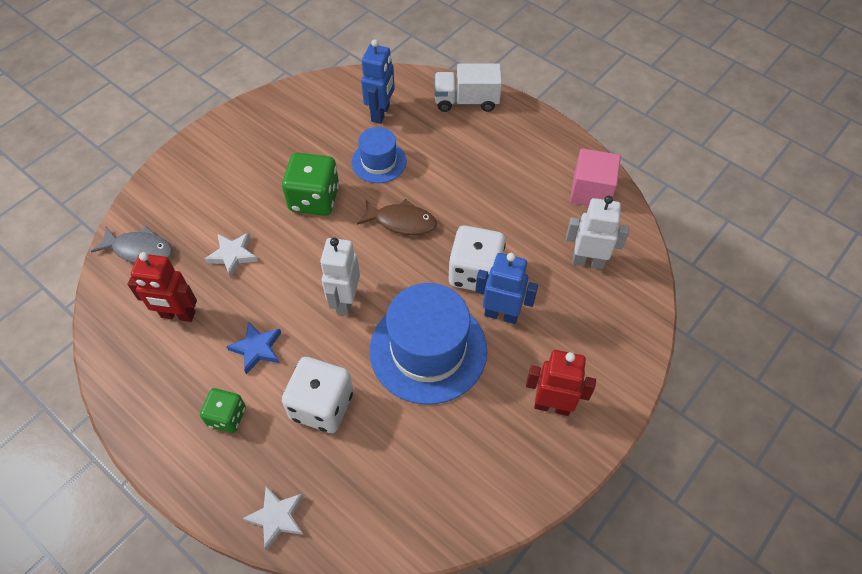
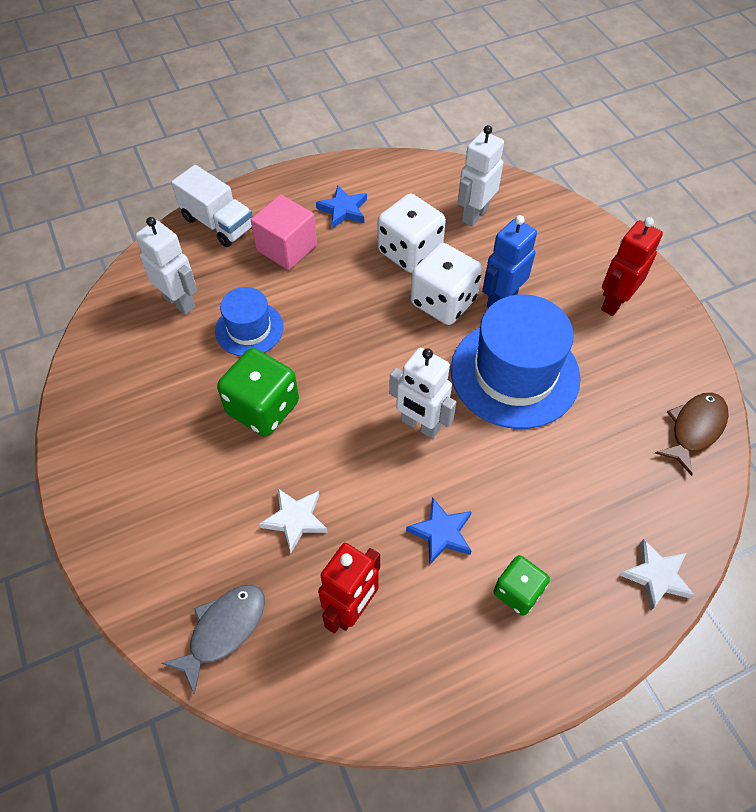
camera: 65 degrees left, 0 degrees up
(322, 405) = (541, 491): white dice -> white dice (409, 251)
(381, 113) = (180, 302): blue robot -> white robot
(401, 221) = (344, 338): brown fish -> brown fish (694, 429)
(466, 101) = (218, 223): white truck -> white truck turned 75 degrees counterclockwise
(531, 169) = (343, 210): none -> blue star
(591, 191) = (397, 179): pink cube -> pink cube (286, 248)

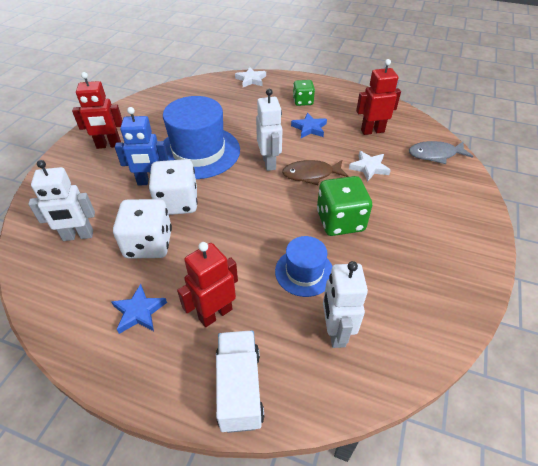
camera: 135 degrees left, 10 degrees down
(286, 248) = (215, 313): pink cube -> red robot
(694, 429) = (169, 96): brown fish -> brown fish (311, 174)

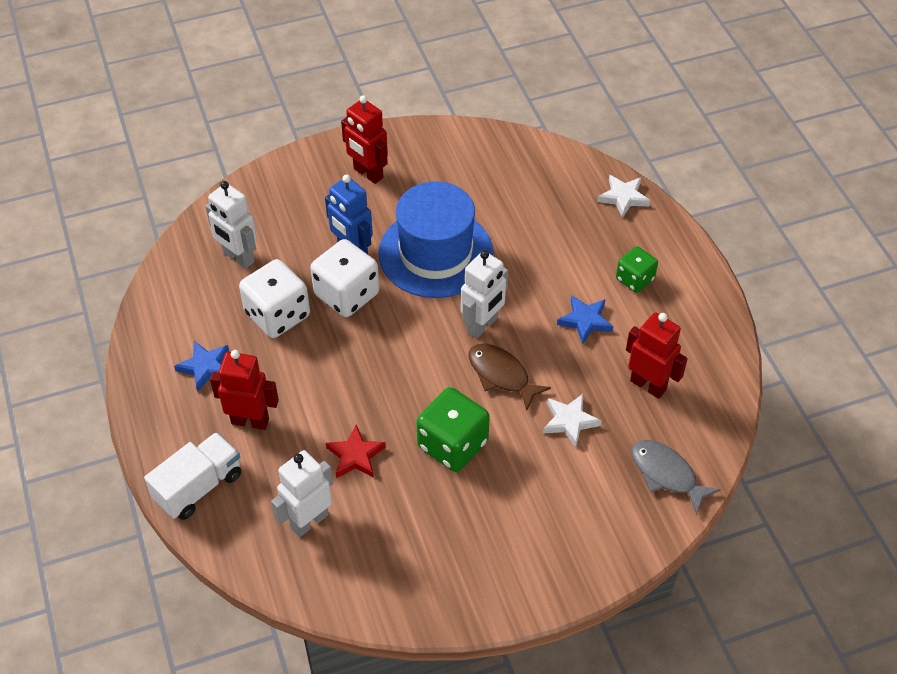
camera: 50 degrees right, 5 degrees up
(304, 272) = (355, 456): blue hat -> red star

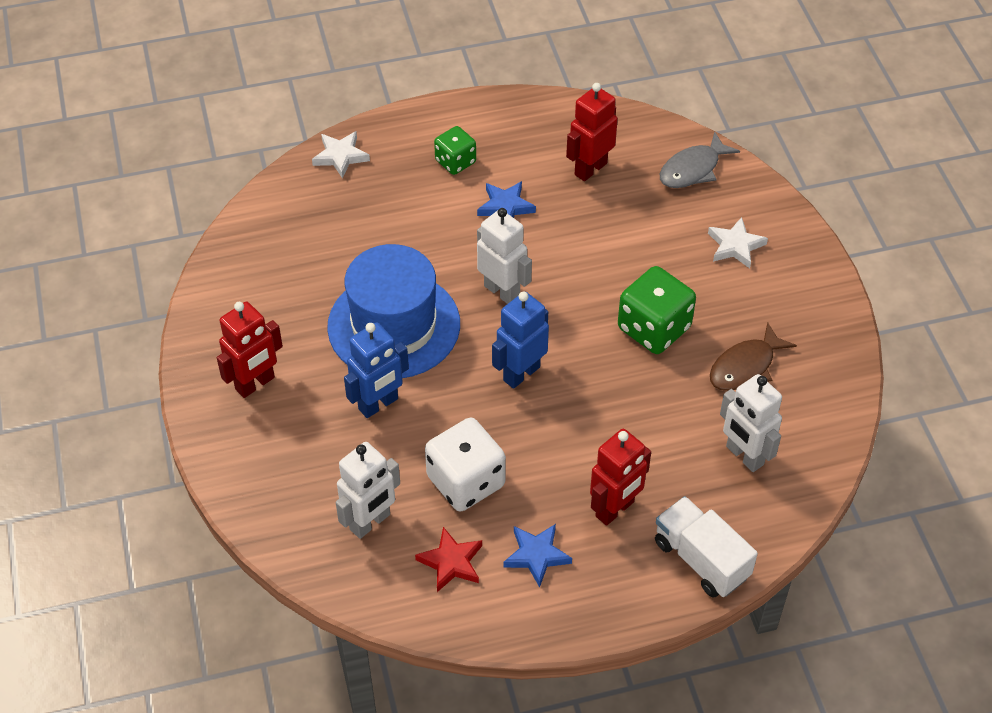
camera: 85 degrees left, 0 degrees up
(250, 421) = (615, 509): red robot -> red robot turned 150 degrees counterclockwise
(347, 294) = (443, 412): white dice -> none
(355, 456) = (665, 412): red star -> red star (451, 562)
(391, 345) = (521, 373): none -> blue robot
(501, 375) = (569, 281): brown fish -> brown fish (745, 367)
(569, 421) = (630, 233): white star -> white star (735, 246)

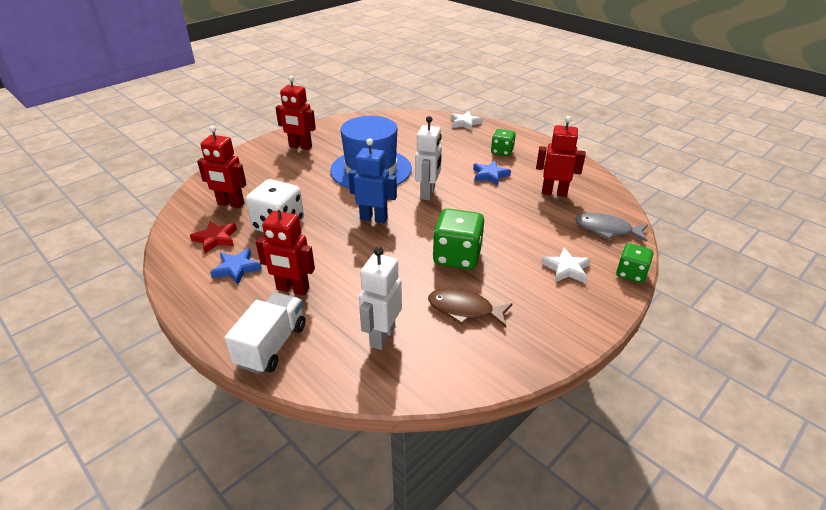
camera: 60 degrees right, 15 degrees down
(370, 522) = (230, 204): white robot -> red robot
(378, 404) = (313, 182): blue robot -> none
(775, 199) = (631, 274): none -> green dice

